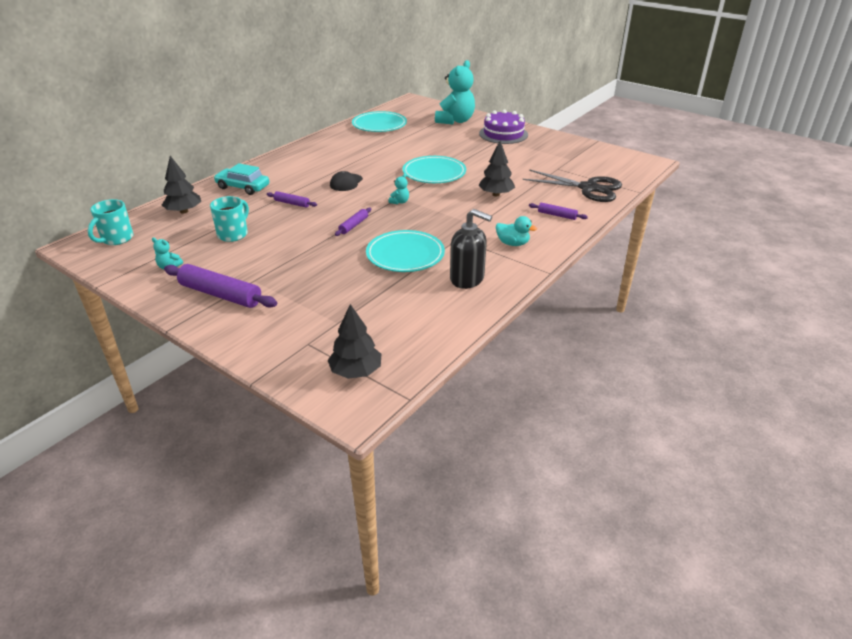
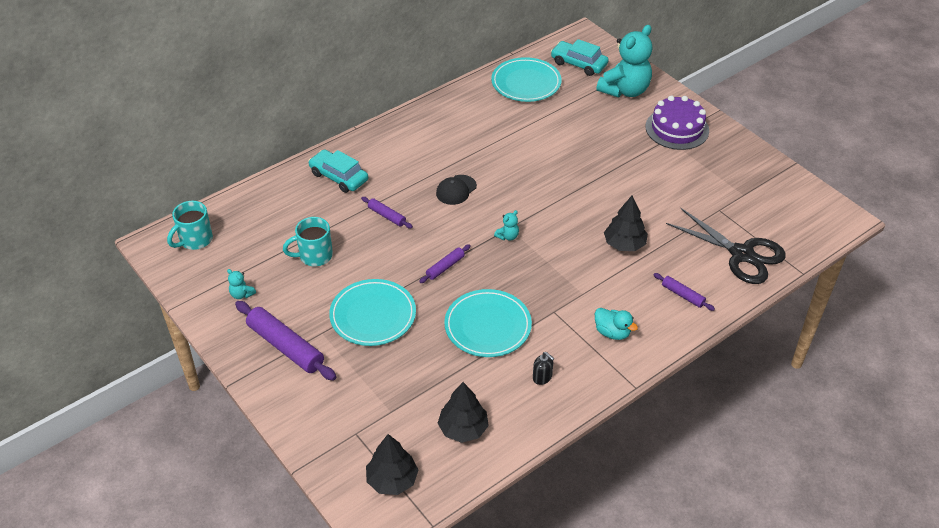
camera: 15 degrees right, 10 degrees up
(184, 211) = (269, 207): black tree -> black tree (463, 429)
(233, 234) = (314, 256): turquoise mug -> turquoise mug turned 150 degrees counterclockwise
(415, 112) = (579, 64): none -> turquoise car
(434, 173) = (564, 191): turquoise plate -> turquoise plate (373, 315)
(467, 279) = (542, 377): black soap dispenser -> black soap dispenser, size x0.49

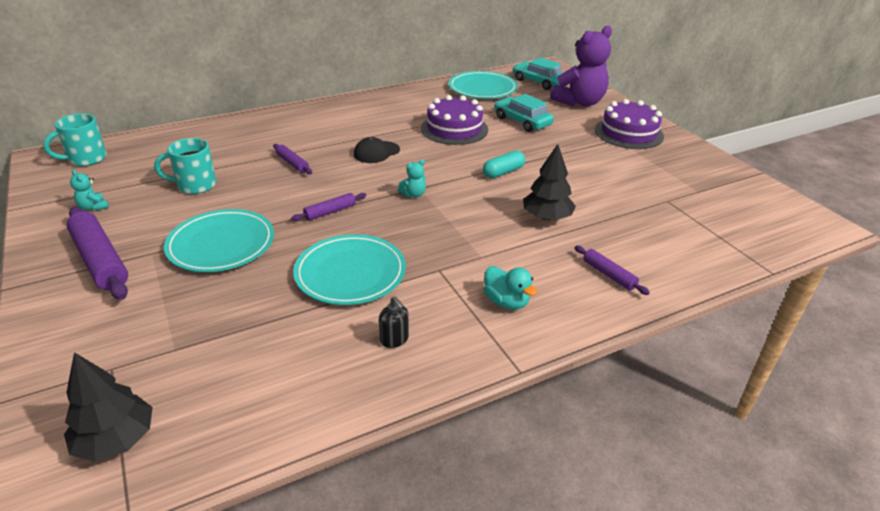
camera: 10 degrees right, 10 degrees down
(339, 177) = (264, 130): turquoise car -> turquoise car (522, 121)
(463, 429) = (256, 386): black tree -> none
(516, 147) = (454, 129): none -> purple cake
(576, 197) = (503, 172): none -> turquoise capsule
(625, 90) = (579, 102): turquoise teddy bear -> purple teddy bear
(742, 254) = (691, 244): black scissors -> none

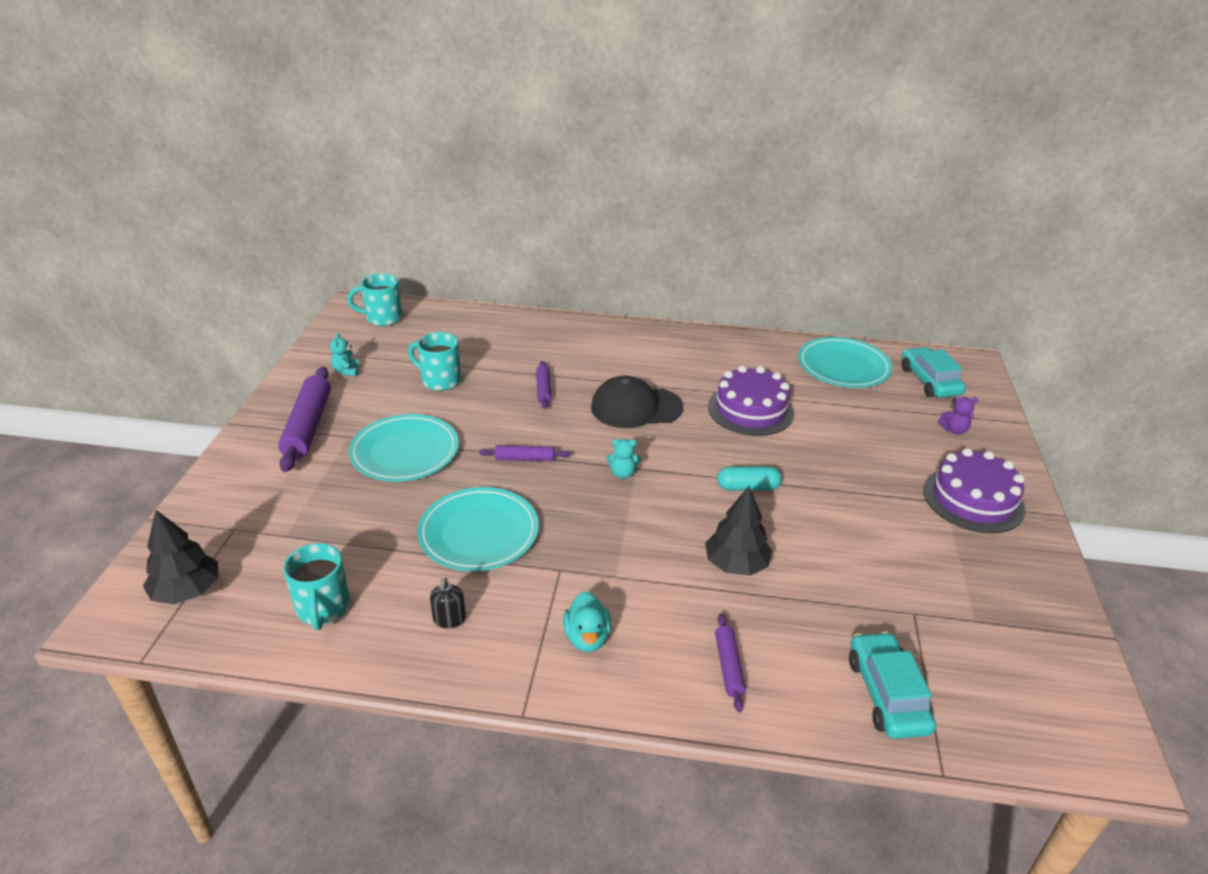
camera: 35 degrees right, 0 degrees up
(277, 385) = (323, 608): none -> turquoise mug
(376, 152) = (636, 407): black cap -> black cap, size x1.60
(522, 121) = (844, 429): turquoise car -> turquoise car (887, 694)
(579, 102) = (954, 430): purple teddy bear -> purple teddy bear, size x0.40

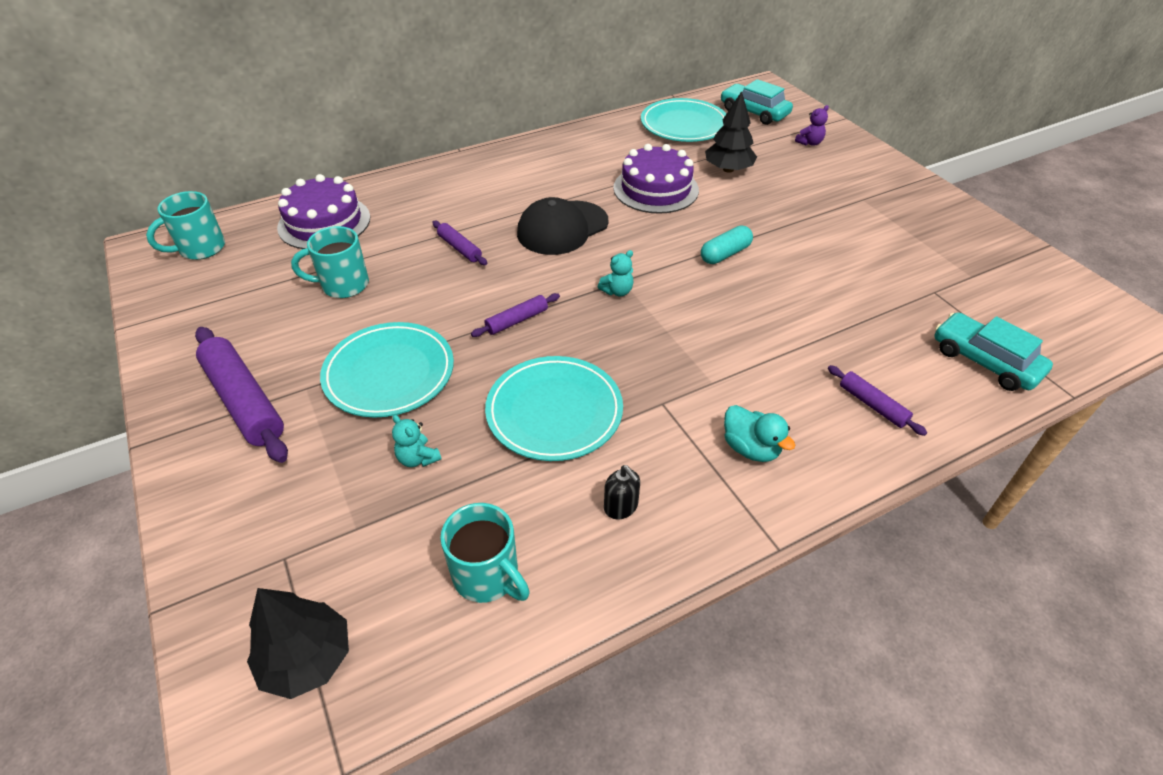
camera: 35 degrees left, 10 degrees up
(346, 371) = (222, 322): turquoise teddy bear -> turquoise teddy bear (418, 458)
(736, 564) = (787, 321): black tree -> black tree (728, 169)
(973, 499) = (876, 189): purple cake -> purple cake (324, 222)

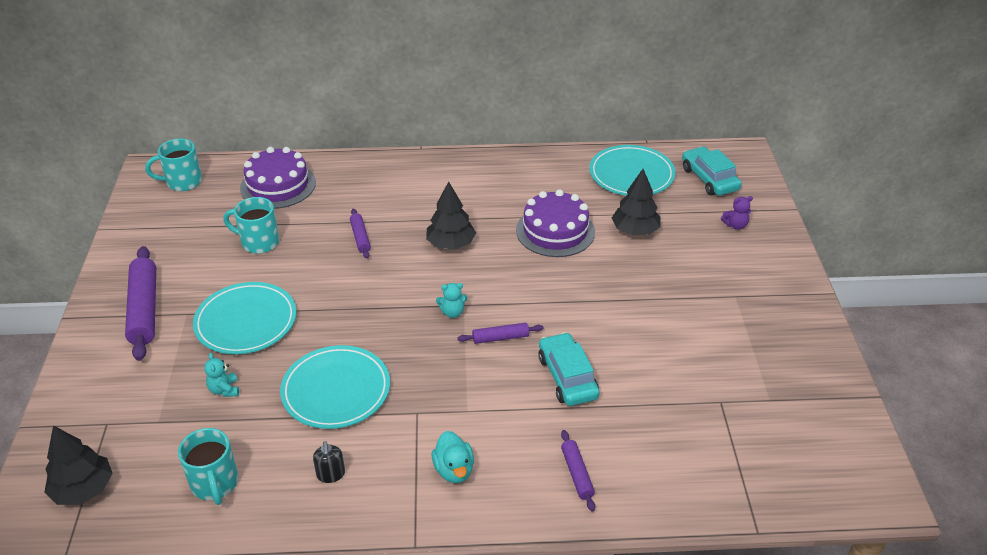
camera: 25 degrees right, 5 degrees down
(517, 320) = (360, 311): purple rolling pin -> purple rolling pin (500, 338)
(562, 228) = (451, 244): black cap -> black tree
(725, 254) = (565, 308): turquoise capsule -> none
(984, 361) = (707, 475): turquoise car -> turquoise car (567, 377)

